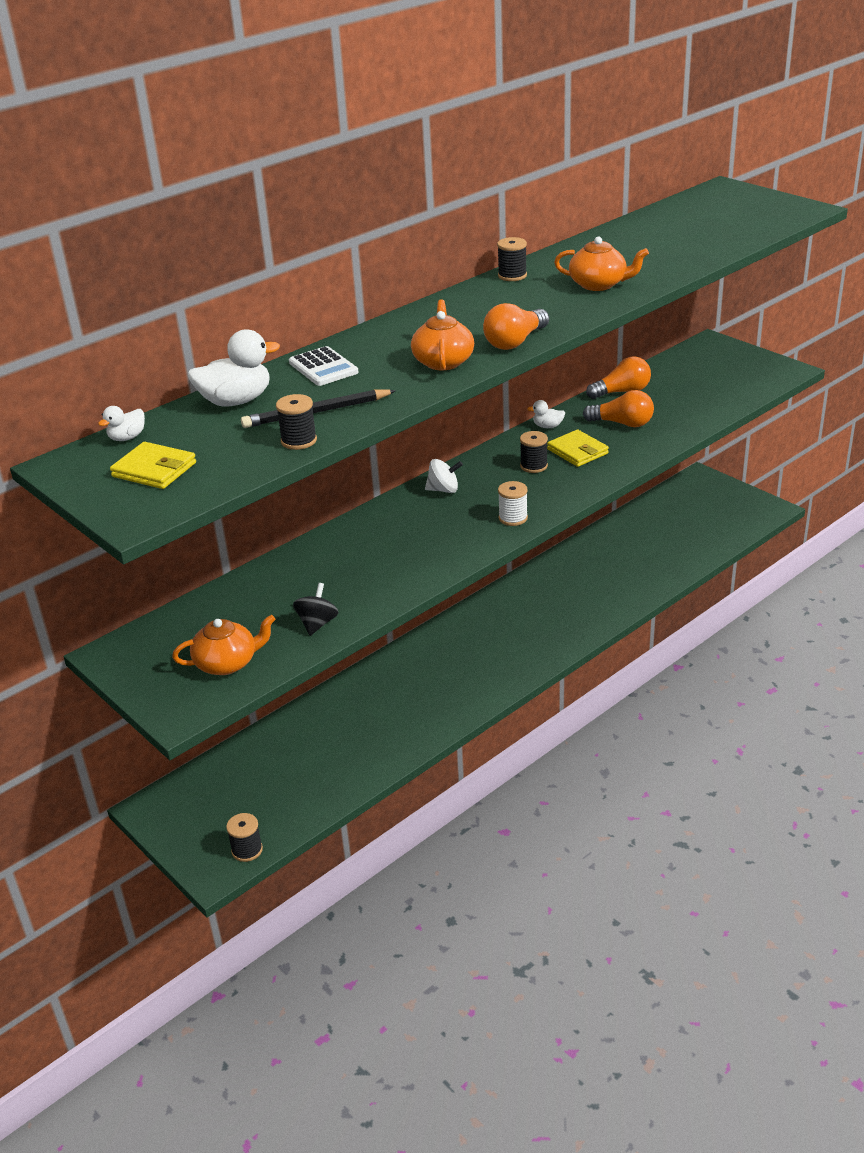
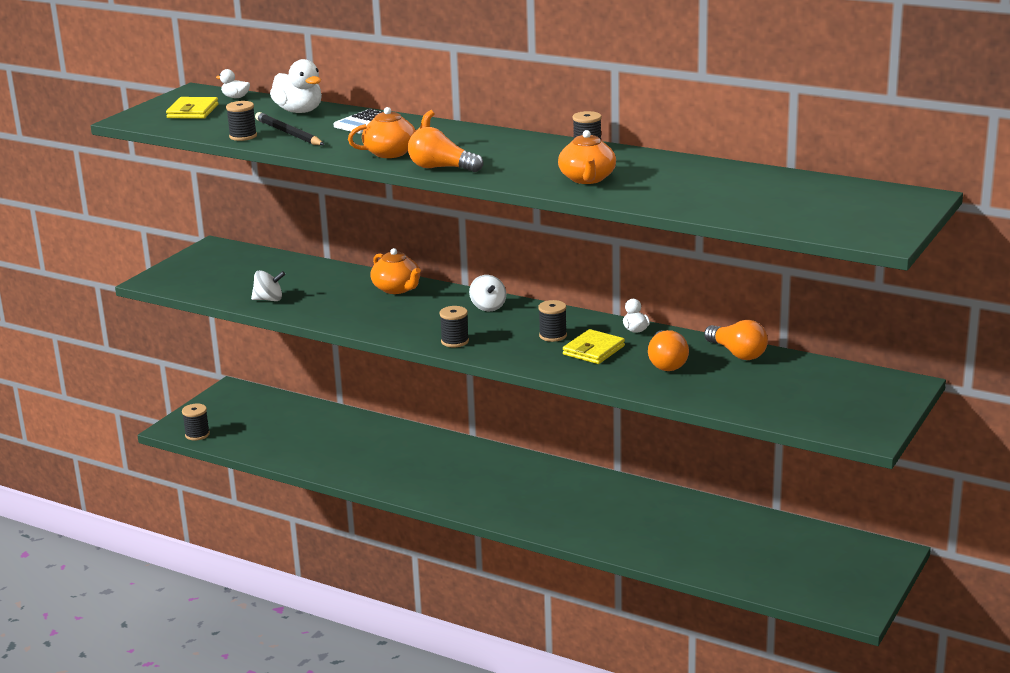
camera: 70 degrees right, 10 degrees down
(227, 663) = (212, 282): orange teapot -> orange teapot (397, 289)
(317, 624) = (269, 299): black spinning top -> white spinning top
(513, 518) = (455, 341): white spool -> black spool

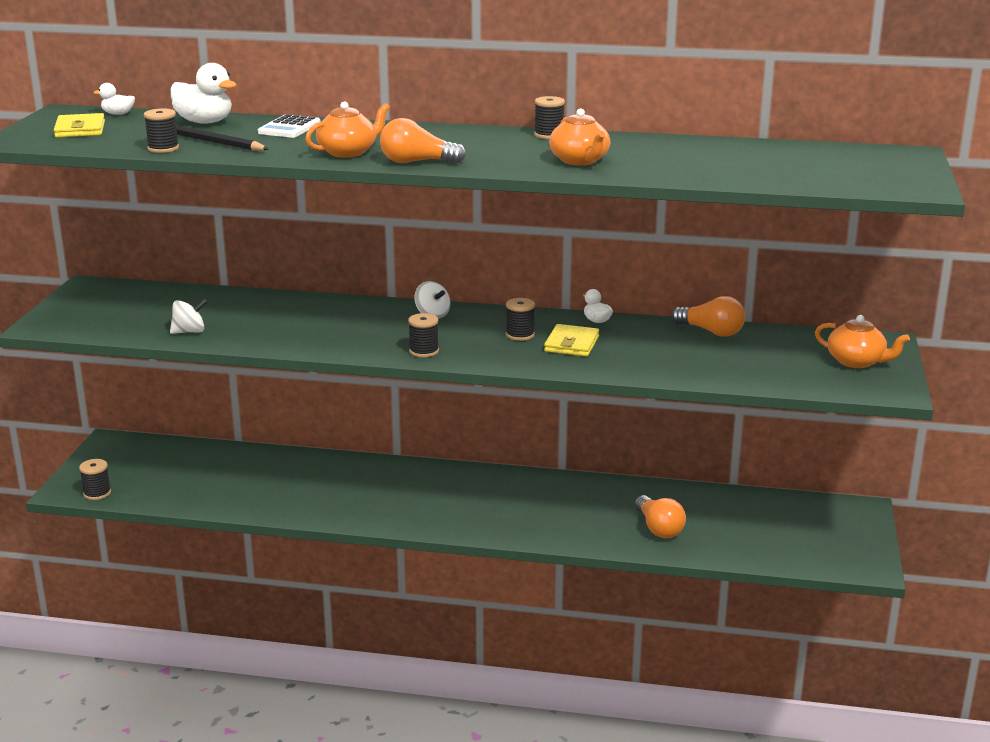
camera: 20 degrees left, 0 degrees up
(397, 289) = (323, 307): orange teapot -> orange teapot (856, 361)
(666, 363) = (652, 348): orange light bulb -> orange light bulb (658, 528)

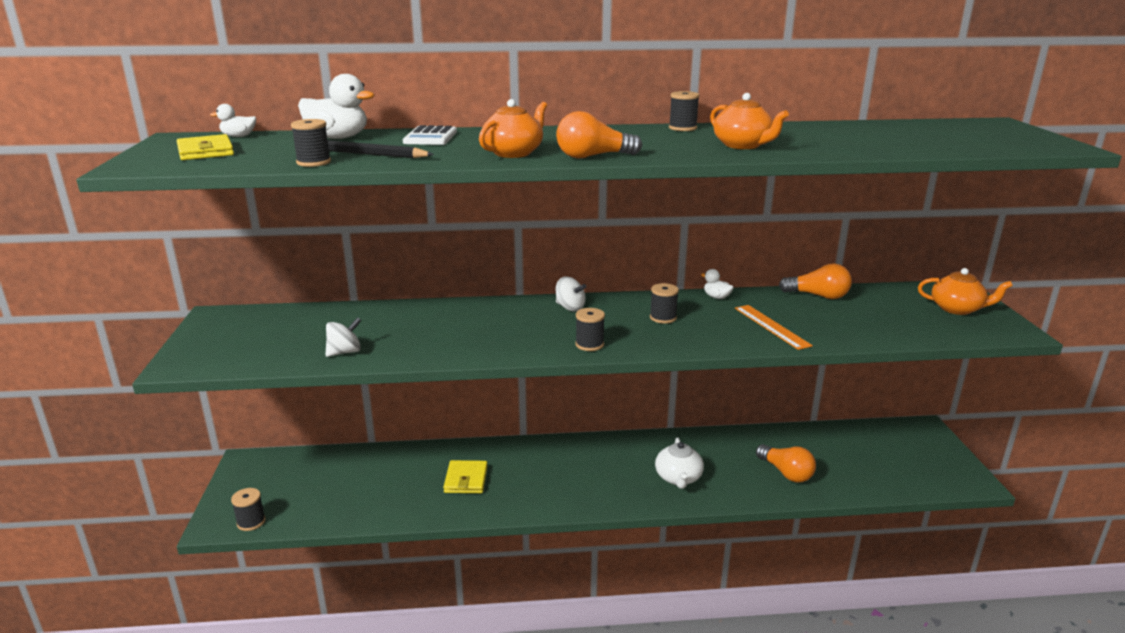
camera: 15 degrees left, 0 degrees up
(536, 516) = (678, 478): none -> white teapot
(571, 344) = (715, 321): yellow wallet -> yellow wallet (466, 479)
(627, 355) = (771, 326): none -> orange ruler

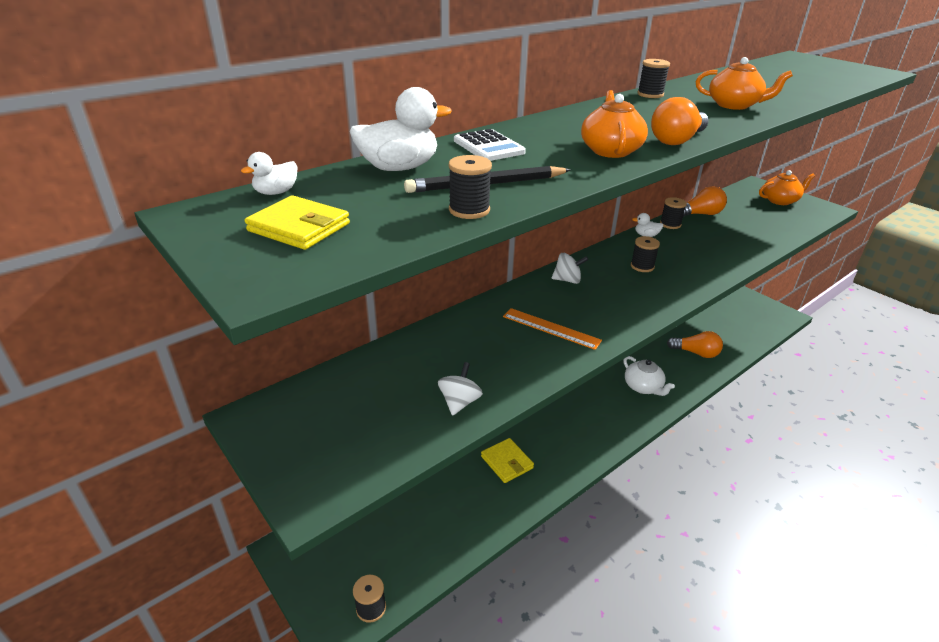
camera: 35 degrees left, 10 degrees up
(589, 344) = (634, 310): black spool -> black spool (670, 224)
(771, 326) = (714, 249): orange ruler -> orange ruler (551, 328)

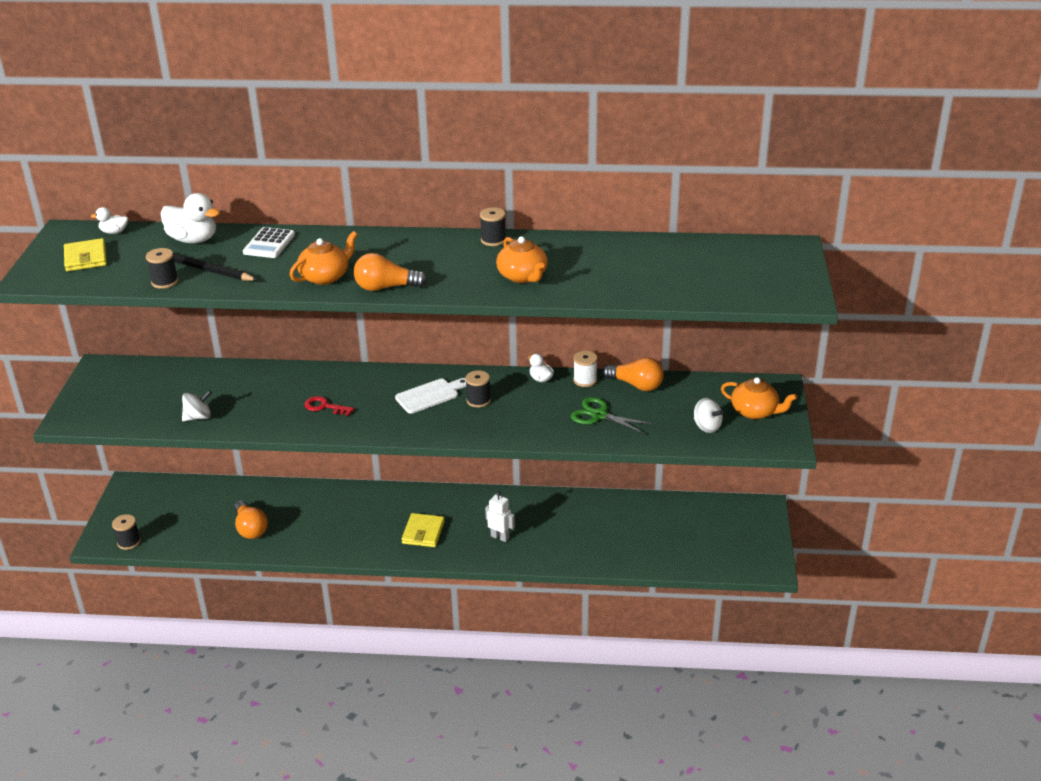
camera: 45 degrees right, 0 degrees up
(507, 462) = (313, 520): yellow wallet -> yellow wallet (423, 532)
(551, 328) = (324, 406): orange ruler -> red key
(567, 280) = (402, 381): white spinning top -> white spinning top (707, 426)
(605, 279) = (430, 395): none -> white cutting board
(643, 387) = (500, 537): white teapot -> white robot
(670, 224) = (585, 380): black spool -> white spool
(696, 353) = (600, 541): orange light bulb -> orange light bulb (250, 528)
(723, 239) = (599, 415): none -> green scissors

